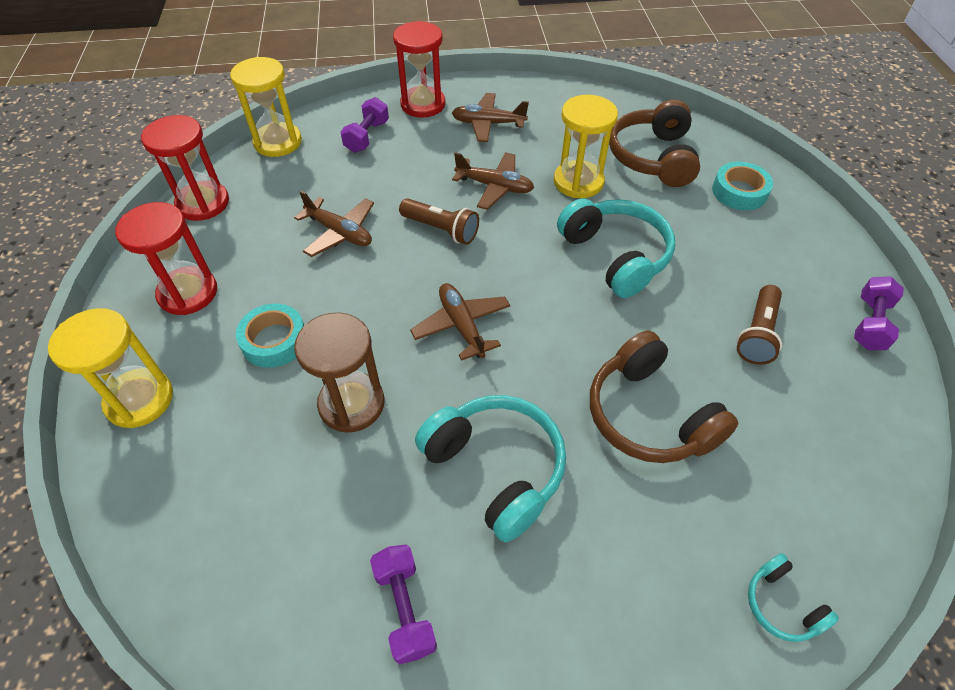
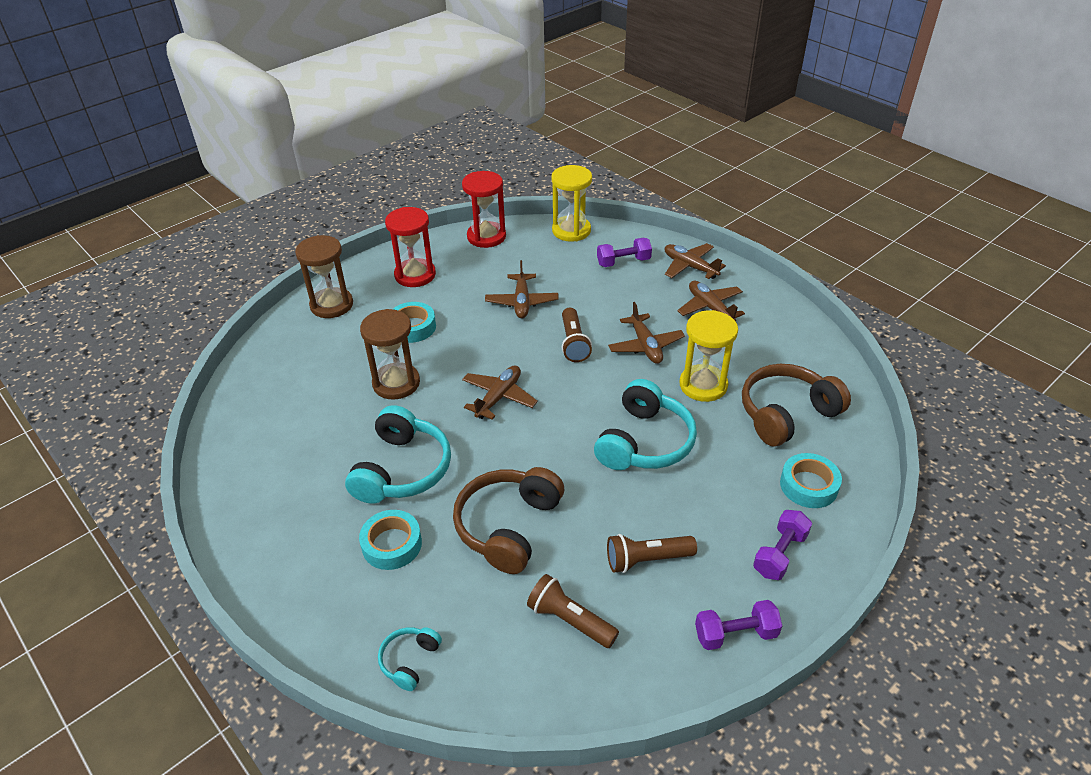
camera: 55 degrees right, 10 degrees down
(140, 400) = (331, 305): yellow hourglass -> brown hourglass
(405, 608) = (285, 477): purple dumbbell -> purple dumbbell (779, 554)
(423, 104) = (690, 267): red hourglass -> brown plane
(603, 538) = (392, 544): none -> turquoise tape
(798, 430) = (570, 620): none -> brown flashlight

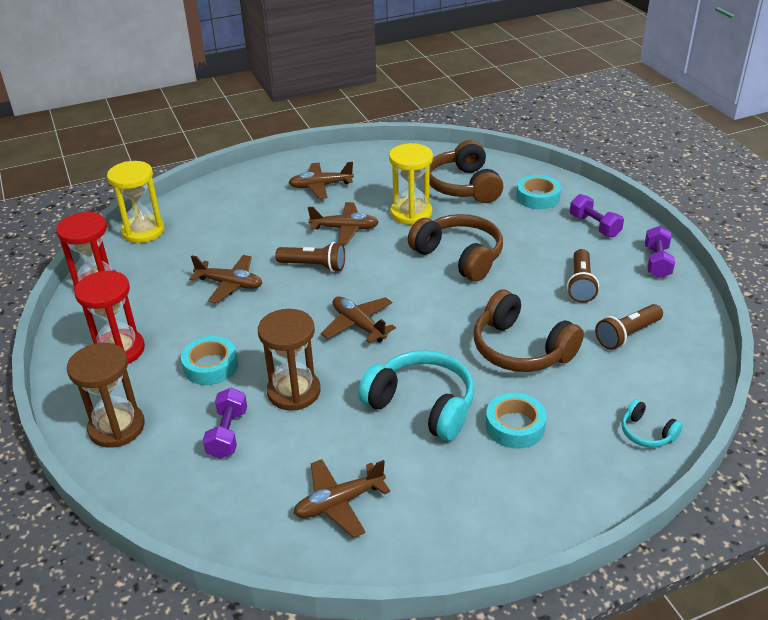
camera: 70 degrees left, 5 degrees down
(623, 262) = (220, 213): purple dumbbell -> purple dumbbell (227, 434)
(644, 442) = (459, 256): turquoise headphones -> brown headphones
(690, 267) = (258, 182): brown plane -> brown plane (339, 503)

